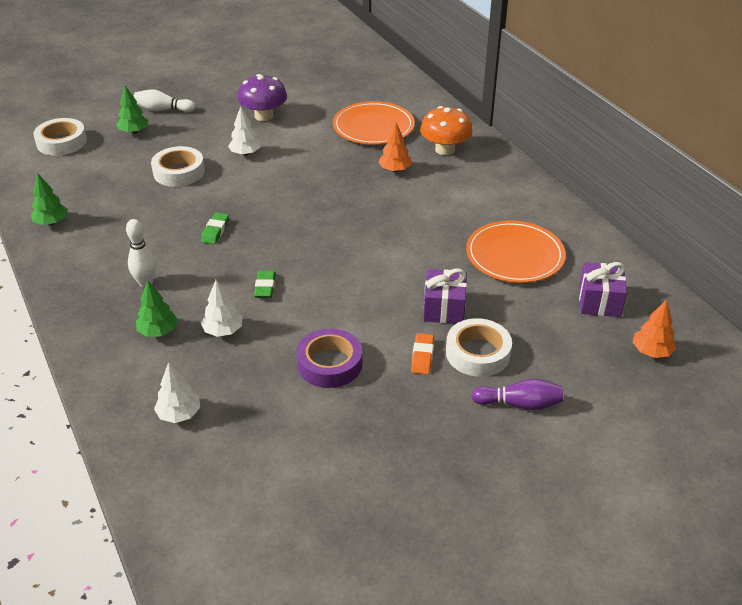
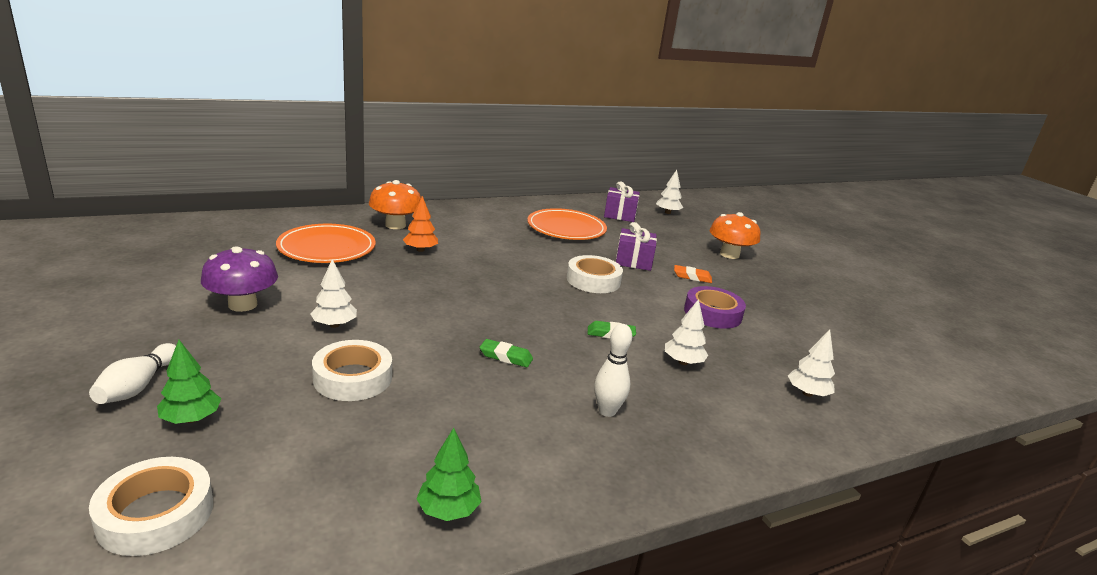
camera: 90 degrees left, 15 degrees down
(158, 332) = (693, 403): green tree -> none
(477, 353) = (683, 258): white tape -> white tape (593, 280)
(519, 404) = (729, 254): purple bowling pin -> orange mushroom
(651, 352) = (667, 212): orange tree -> white tree

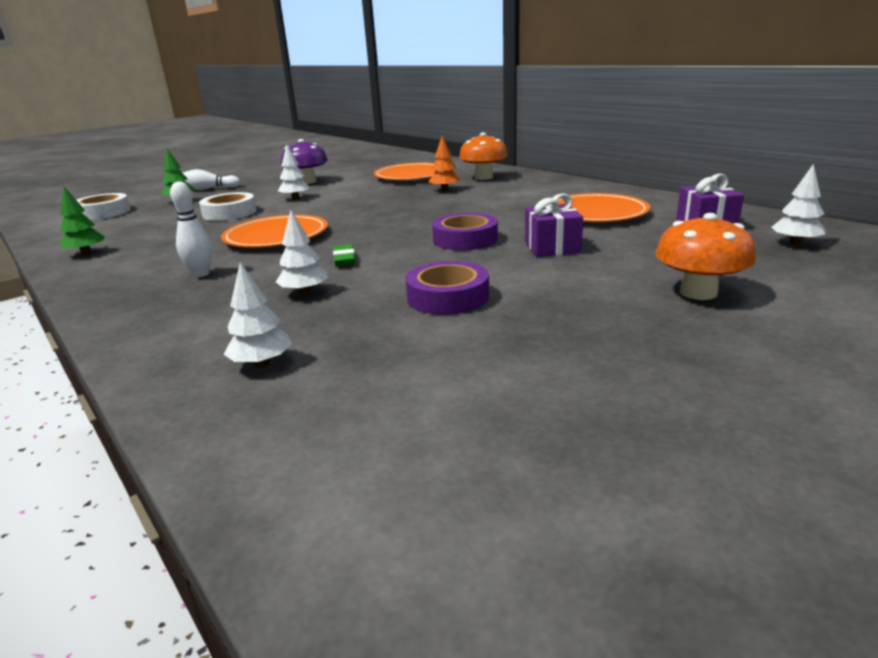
camera: 80 degrees right, 0 degrees up
(506, 357) = (276, 236): green eraser -> orange plate
(593, 280) = (465, 239): white tape -> purple tape
(692, 277) = (554, 277): orange eraser -> none

